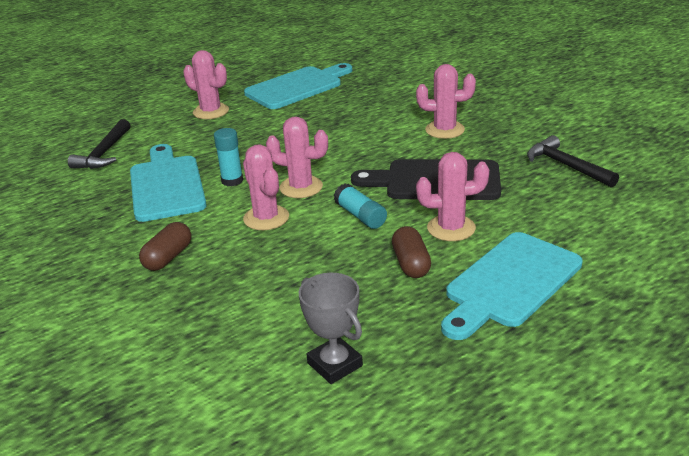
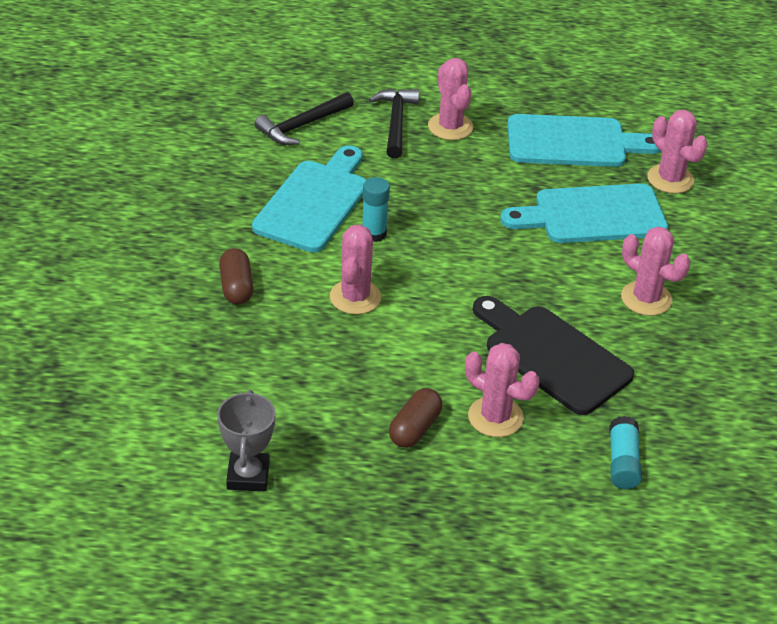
camera: 35 degrees right, 10 degrees up
(168, 257) = (236, 287): brown capsule -> brown capsule turned 75 degrees counterclockwise
(301, 187) = (423, 281): pink cactus -> pink cactus (670, 179)
(360, 216) = (435, 349): turquoise glue stick -> turquoise glue stick (622, 462)
(510, 283) = (469, 505): turquoise cutting board -> turquoise cutting board (593, 215)
(566, 166) = (703, 424): black hammer -> black hammer (396, 122)

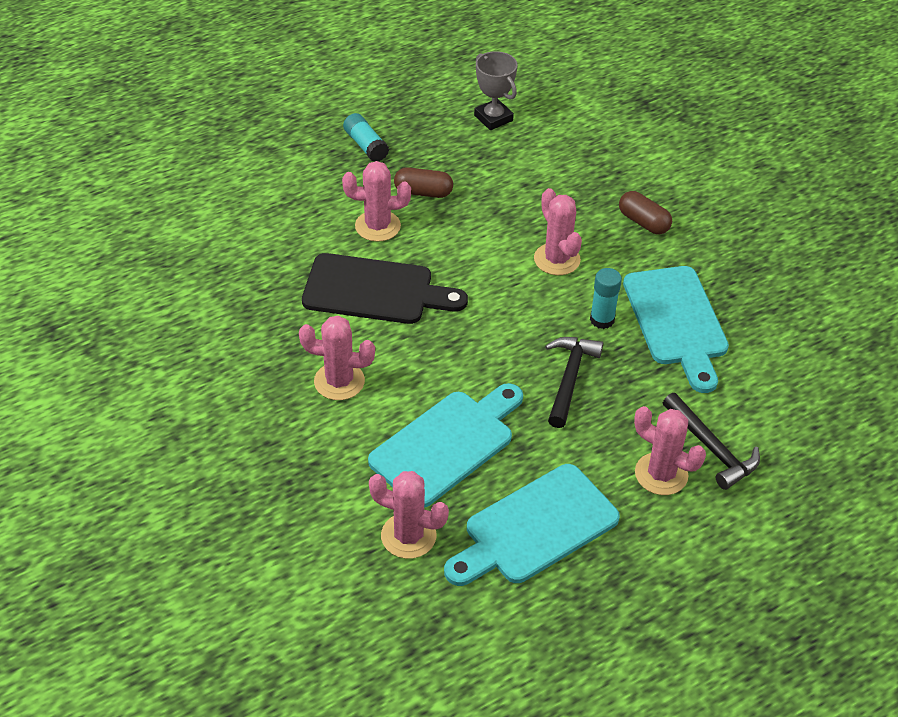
camera: 145 degrees right, 5 degrees up
(302, 125) = (779, 393): black hammer -> black hammer (569, 379)
(415, 428) = (423, 192): brown capsule -> brown capsule turned 75 degrees counterclockwise
(622, 462) = (268, 240): turquoise glue stick -> turquoise glue stick (365, 145)

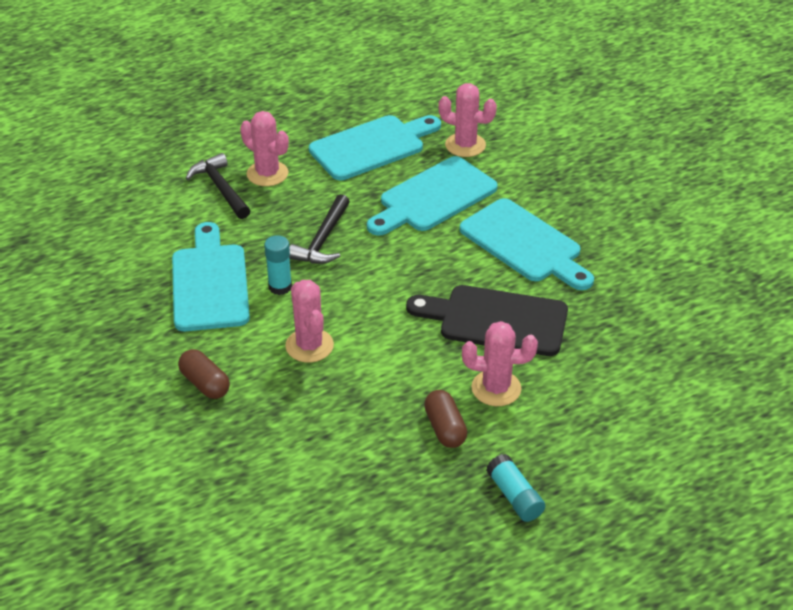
camera: 175 degrees left, 5 degrees down
(339, 381) = (525, 244): pink cactus -> turquoise cutting board
(423, 192) = (445, 428): brown capsule -> brown capsule turned 60 degrees clockwise
(493, 118) = (349, 535): grey trophy -> none

